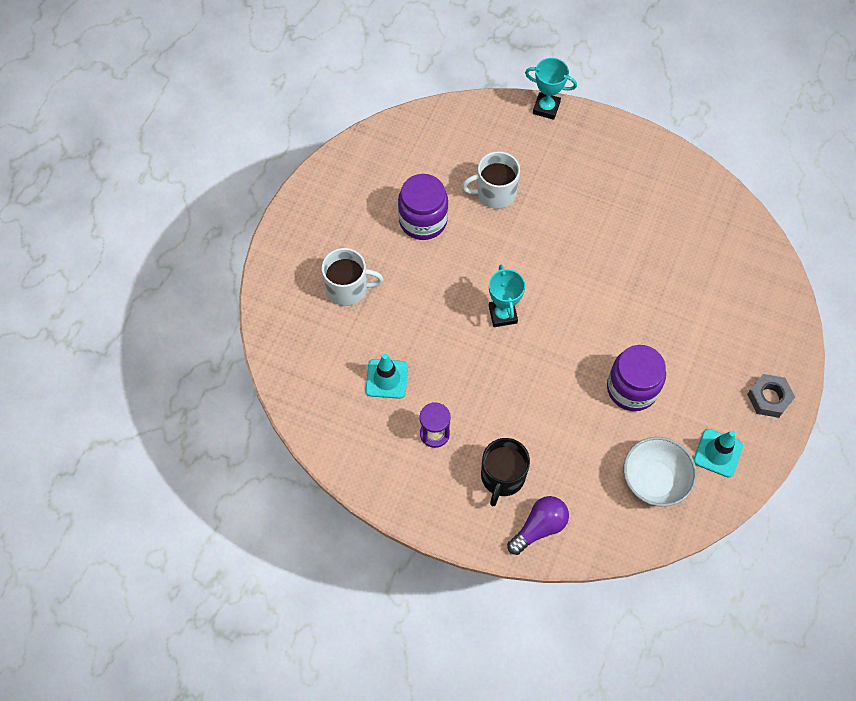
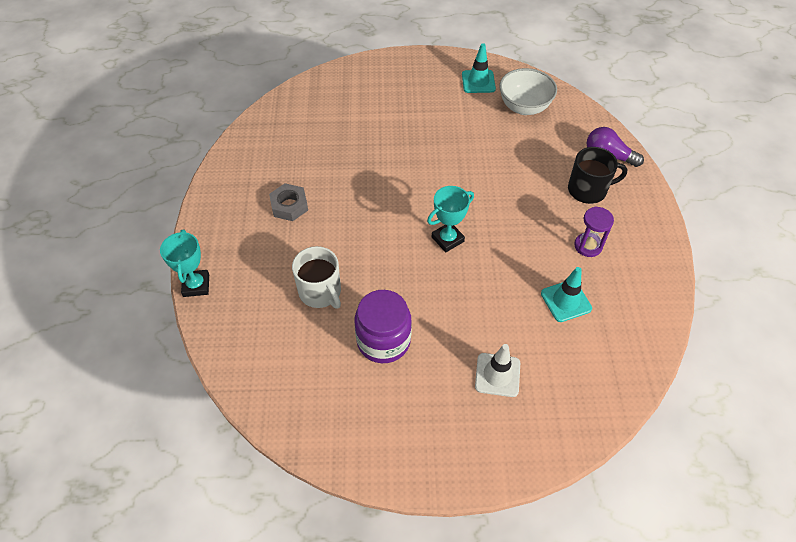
camera: 115 degrees left, 10 degrees down
(348, 288) = (497, 375): white mug -> white traffic cone
(632, 388) = (460, 138): purple jar -> none
(769, 398) = (418, 67): grey nut -> grey nut (289, 206)

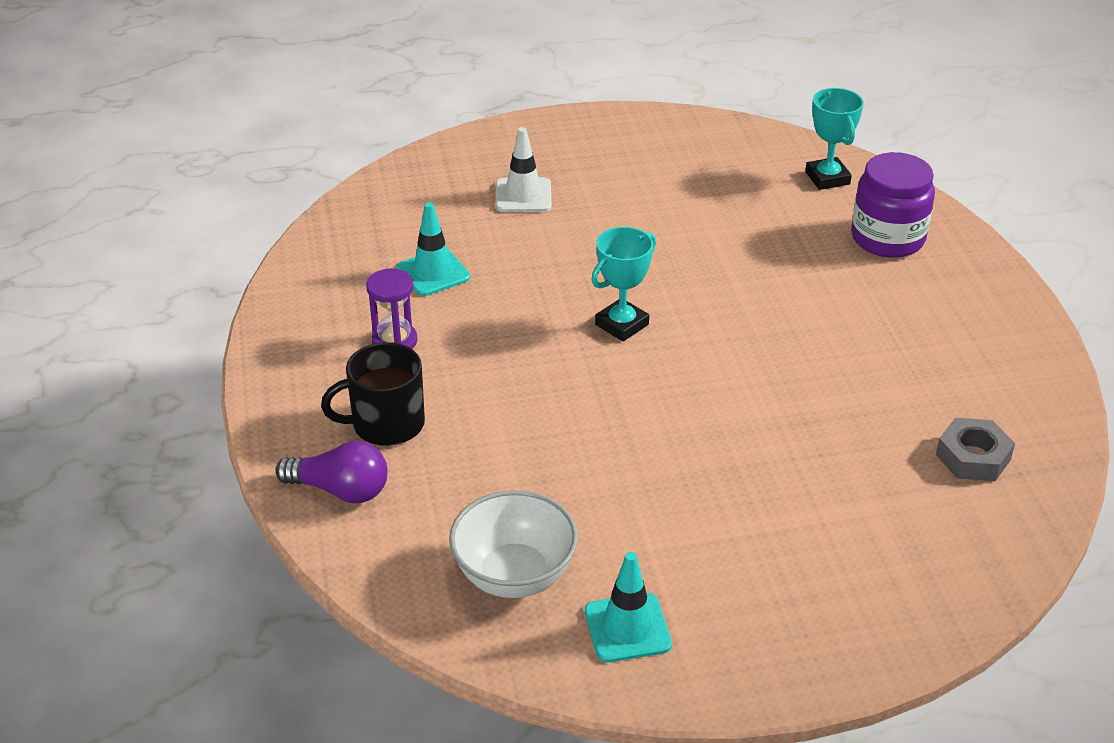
camera: 170 degrees right, 15 degrees down
(196, 285) = (963, 233): turquoise trophy -> turquoise trophy (827, 178)
(289, 206) = (897, 339): grey nut -> grey nut (973, 457)
(320, 292) = (786, 245): white mug -> none
(383, 341) = (678, 209): purple jar -> purple jar (887, 238)

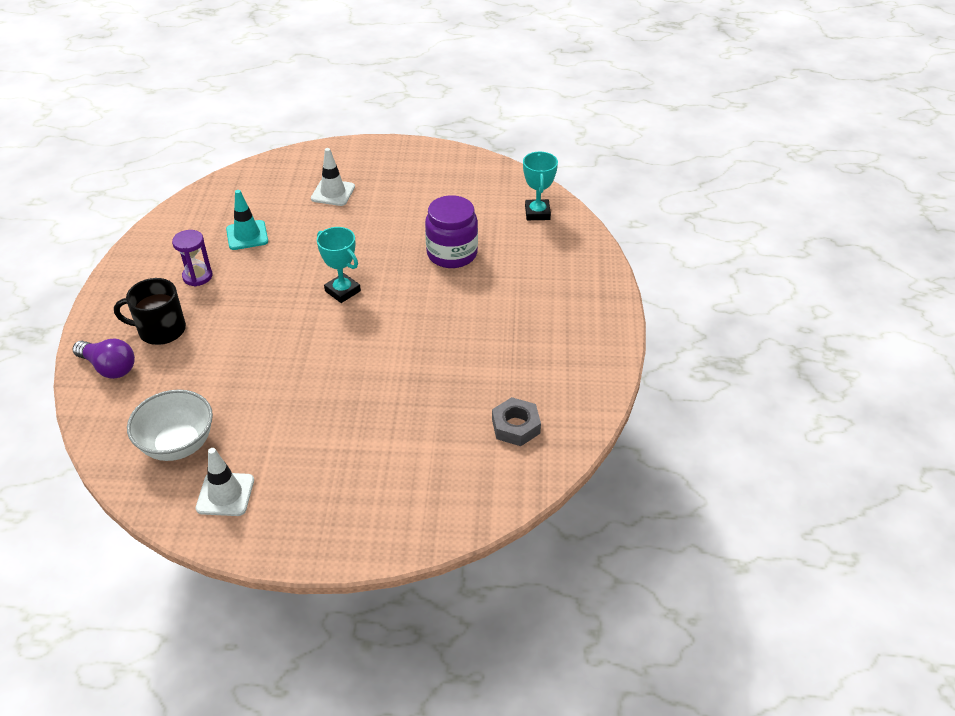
camera: 15 degrees right, 5 degrees up
(622, 324) = (342, 291): turquoise trophy -> turquoise trophy turned 75 degrees clockwise
(627, 628) = (225, 494): turquoise traffic cone -> white traffic cone
(887, 238) = (552, 262): purple jar -> purple jar (452, 254)

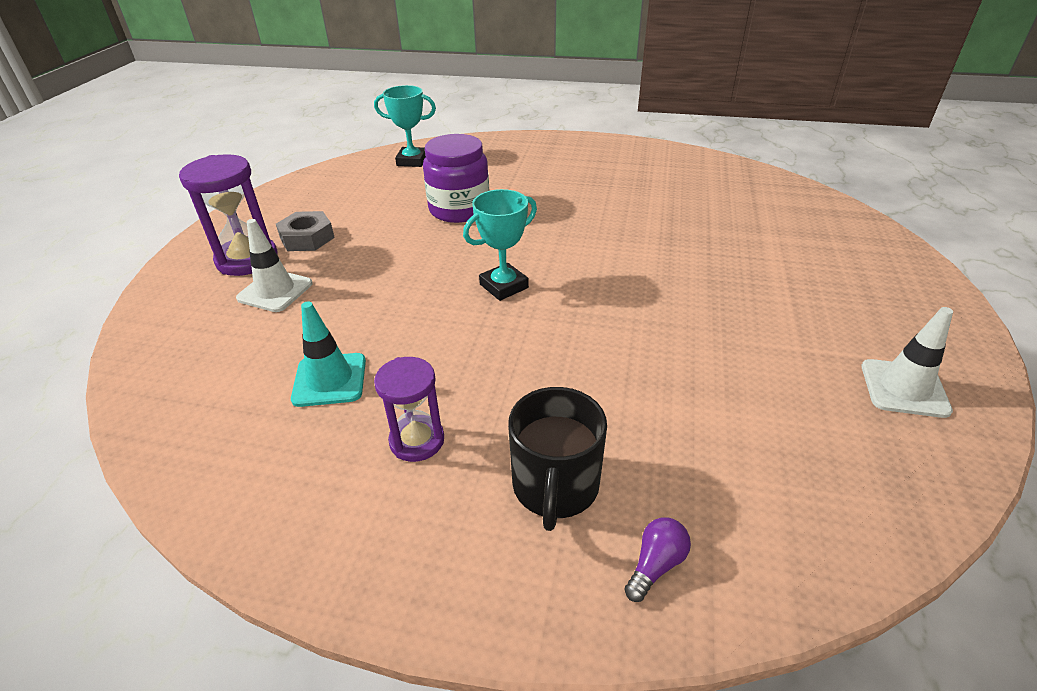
camera: 80 degrees left, 5 degrees down
(109, 367) = (655, 565): purple light bulb -> purple light bulb, size x0.58
(178, 445) = (828, 444): white bowl -> none
(369, 171) = (247, 259): none -> purple hourglass
(515, 426) = (731, 191): grey nut -> grey nut (307, 238)

